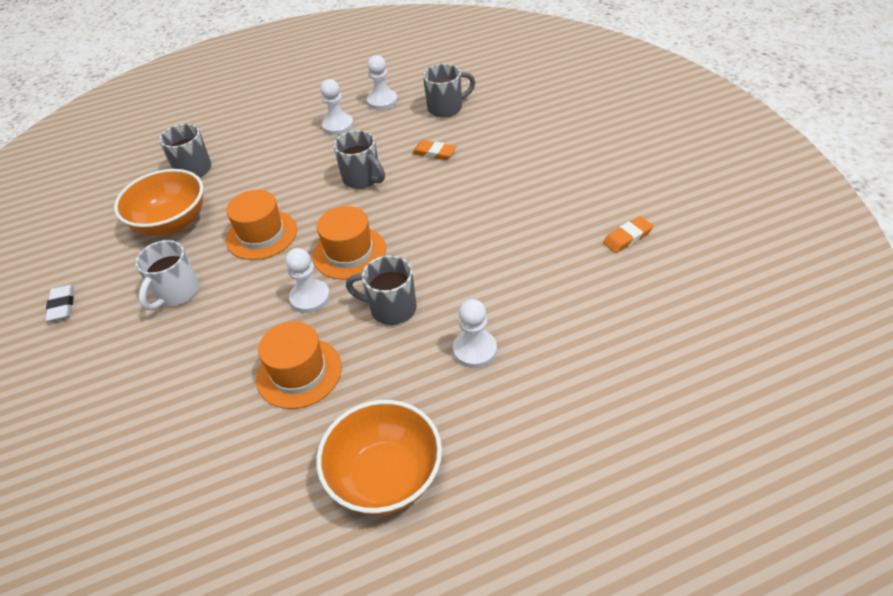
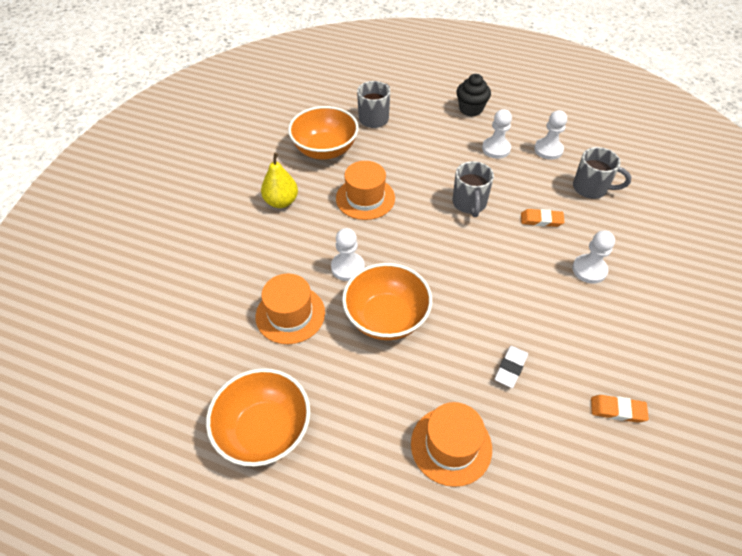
camera: 40 degrees right, 5 degrees up
(62, 305) = (221, 163): white eraser -> white eraser (510, 368)
(176, 293) = (281, 202): white mug -> yellow pear
(280, 109) = (470, 109): none -> black cupcake
(349, 252) = (403, 254): orange hat -> orange hat (451, 445)
(391, 308) = (386, 318): grey mug -> orange bowl
(434, 153) = (541, 220): orange eraser -> orange eraser turned 60 degrees counterclockwise
(475, 350) = (406, 396): white pawn -> white pawn (589, 270)

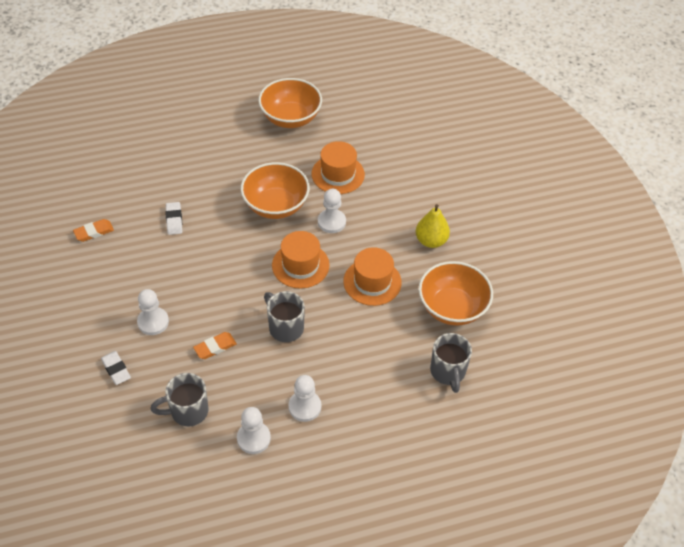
camera: 140 degrees right, 0 degrees up
(451, 445) = (184, 163): orange hat -> orange hat (300, 265)
(470, 109) = (368, 449): black cupcake -> none
(643, 248) = (116, 369): none -> white eraser

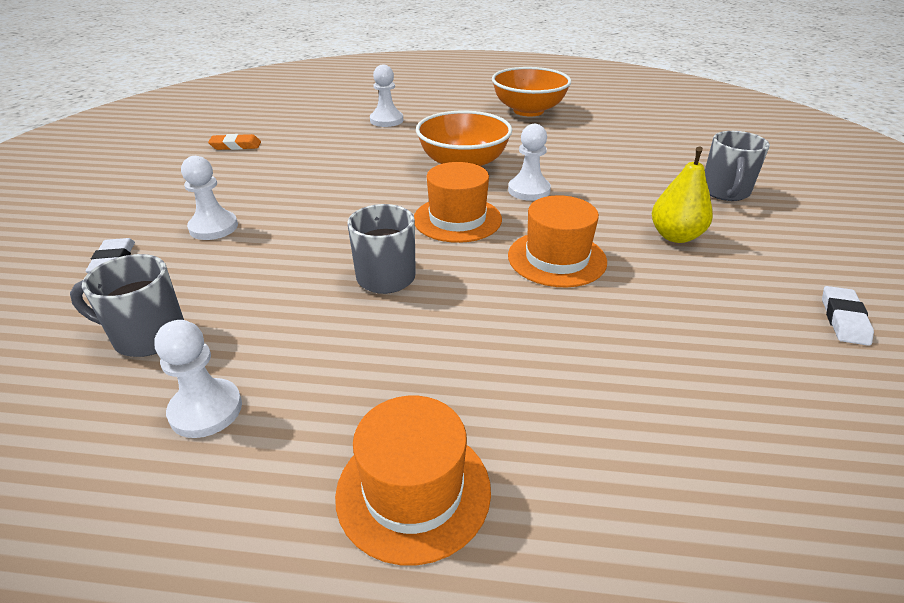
camera: 25 degrees right, 15 degrees down
(174, 220) = (331, 153): white eraser -> white eraser (843, 319)
(215, 347) = (265, 272): orange eraser -> none
(305, 407) = (334, 389): white pawn -> white pawn (386, 120)
(338, 174) = (562, 155): orange hat -> orange hat (413, 491)
(448, 372) = (651, 419): grey mug -> grey mug (725, 192)
(452, 308) = (690, 322): orange bowl -> none

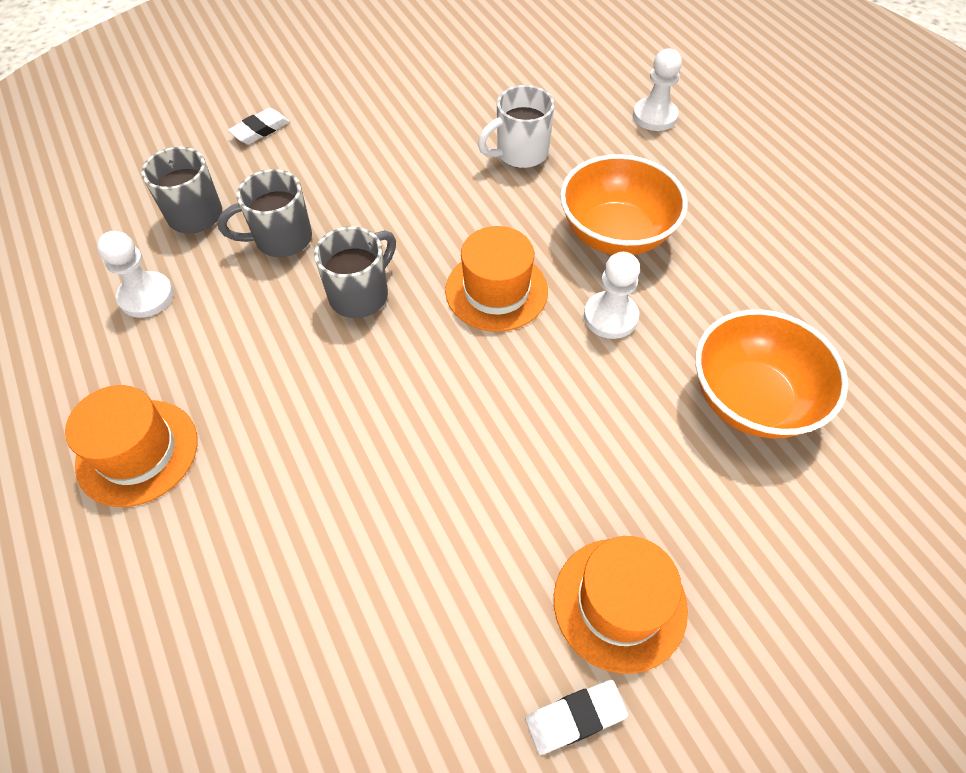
camera: 55 degrees right, 20 degrees up
(213, 227) = (344, 146): white pawn -> none
(236, 146) = (486, 58): orange eraser -> none
(346, 167) = (520, 153): none -> white mug
(528, 110) = (829, 214): orange bowl -> orange bowl (751, 399)
(557, 258) = (489, 404): orange hat -> orange hat (620, 603)
(675, 236) = (627, 493): yellow pear -> none
(725, 192) = (798, 513): grey mug -> grey mug (281, 239)

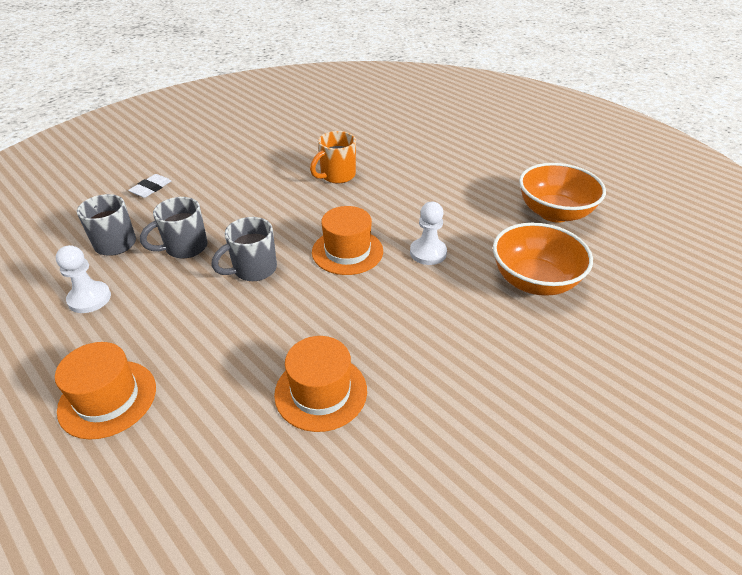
camera: 15 degrees left, 15 degrees down
(361, 294) = (253, 270): grey mug -> grey mug turned 150 degrees counterclockwise
(520, 153) = (337, 176): white mug -> orange mug
(575, 717) = (494, 493): white eraser -> none
(615, 233) = (414, 208): orange bowl -> orange bowl (554, 212)
(620, 603) = (497, 414): orange hat -> orange hat (321, 392)
(654, 116) = (415, 145): white pawn -> none

